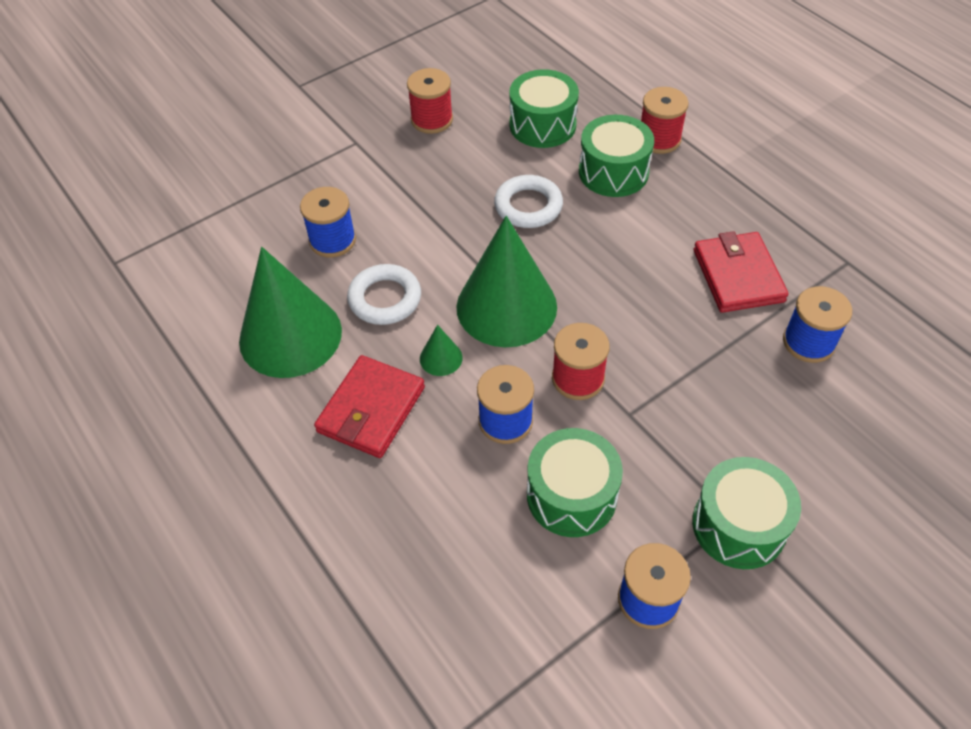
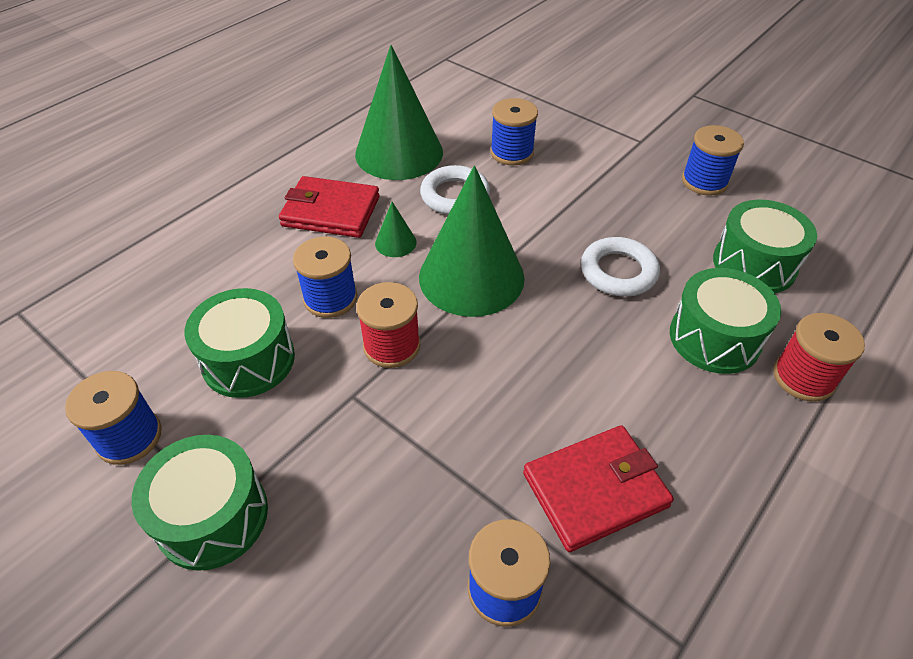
camera: 75 degrees right, 5 degrees down
(432, 120) = (704, 181): red spool -> blue spool

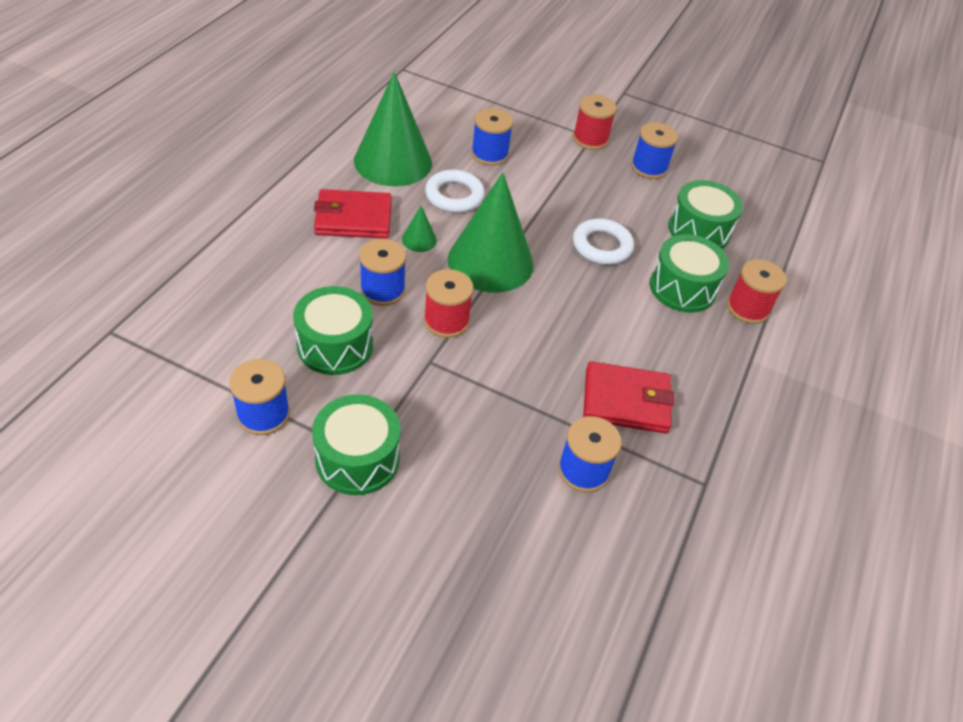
camera: 20 degrees left, 0 degrees up
(595, 490) = (626, 401): red wallet -> red wallet turned 45 degrees clockwise
(638, 144) = (590, 139): none -> red spool

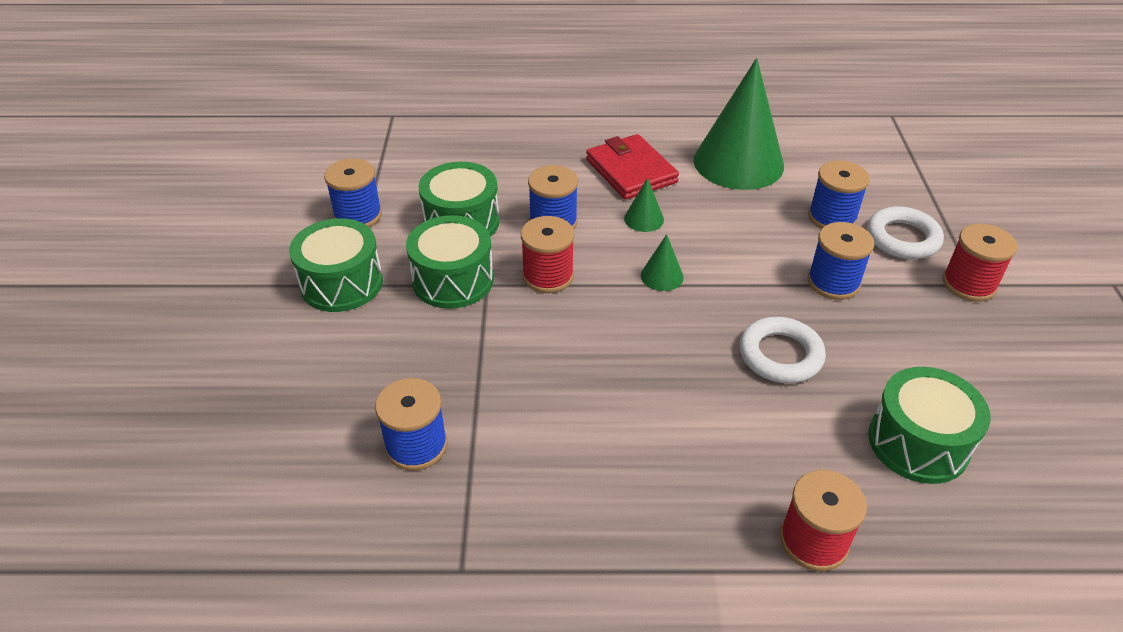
camera: 70 degrees right, 5 degrees down
(454, 196) = (734, 217): white ring -> white ring (902, 238)
(490, 261) = (662, 276): green cone -> green cone, size x0.41
(626, 401) = (541, 453): red wallet -> none
(649, 168) = (986, 354): blue spool -> blue spool (833, 282)
(682, 288) = (783, 455): green drum -> green drum (453, 280)

